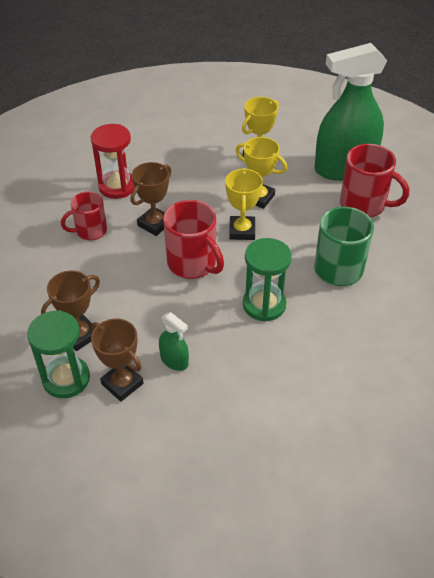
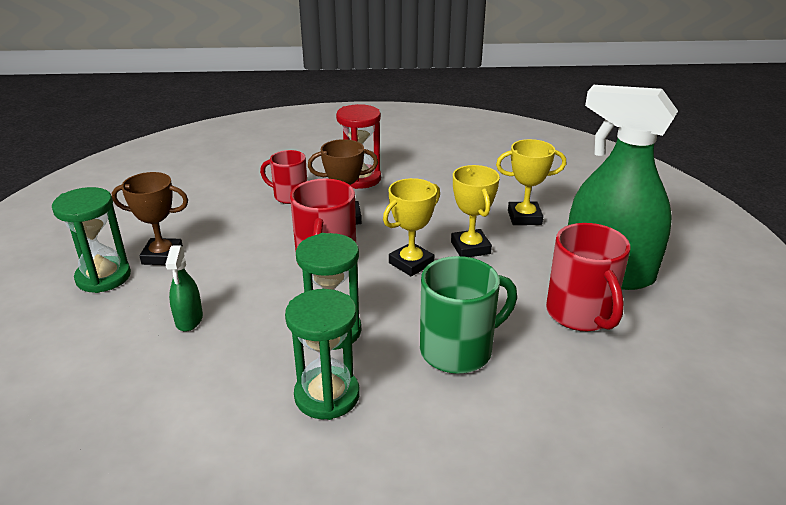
camera: 45 degrees right, 15 degrees down
(122, 384) = (128, 308): brown trophy -> none
(316, 341) = (327, 395): none -> green hourglass

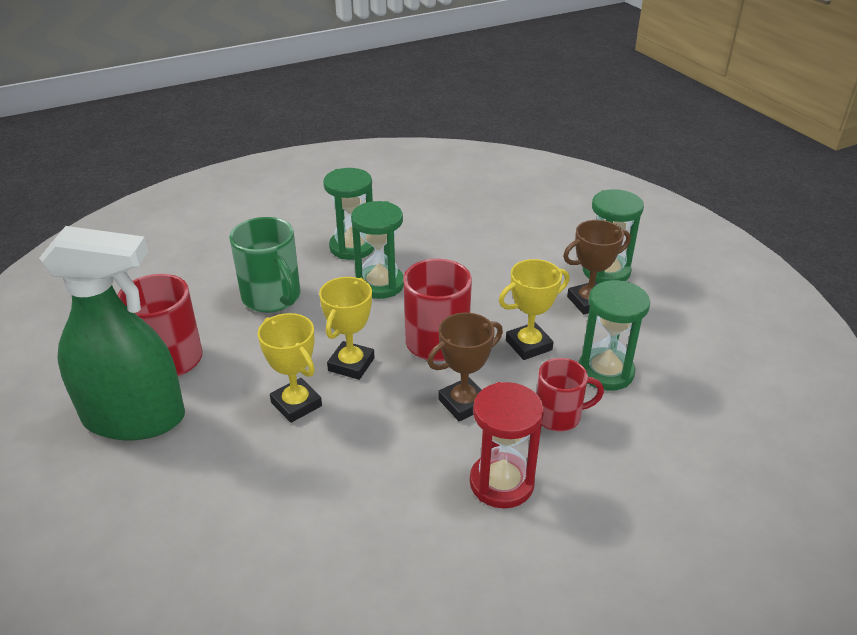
camera: 155 degrees right, 5 degrees up
(189, 319) = (495, 262): green spray bottle -> none
(225, 209) = (605, 372): none -> green hourglass
(458, 350) = (272, 298): green mug -> green mug turned 75 degrees counterclockwise
(524, 217) = (240, 478): yellow trophy -> yellow trophy (528, 345)

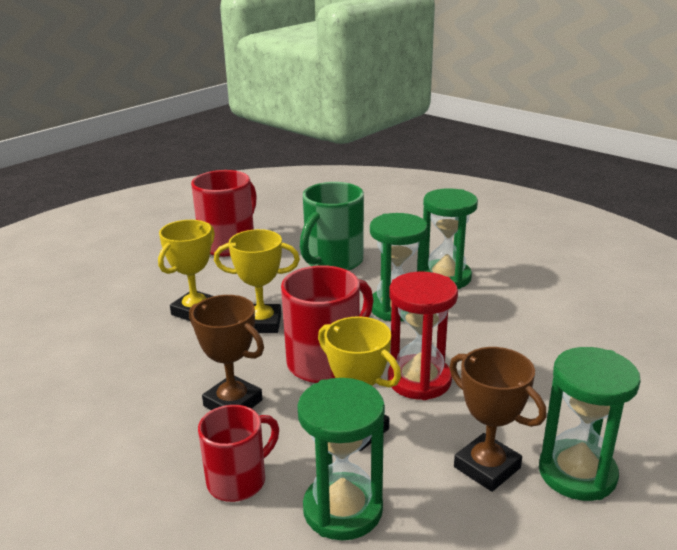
camera: 70 degrees right, 10 degrees down
(134, 418) = (156, 253): green spray bottle -> none
(501, 483) = (118, 455): red hourglass -> red hourglass (419, 380)
(559, 416) = (238, 480): red mug -> red mug turned 105 degrees counterclockwise

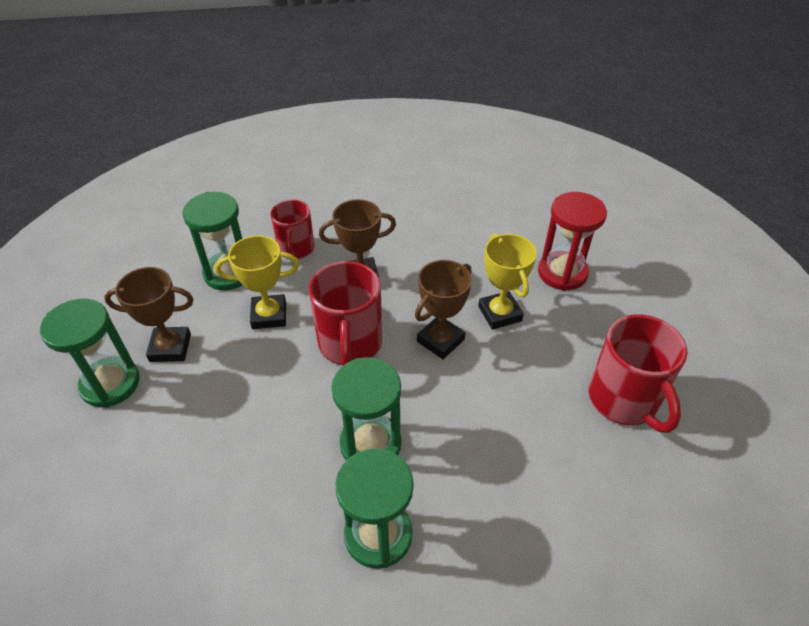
camera: 130 degrees right, 20 degrees up
(261, 323) = (440, 340): yellow trophy -> brown trophy
(333, 262) = (505, 460): green mug -> none
(419, 380) = (270, 379): red hourglass -> red hourglass (562, 273)

